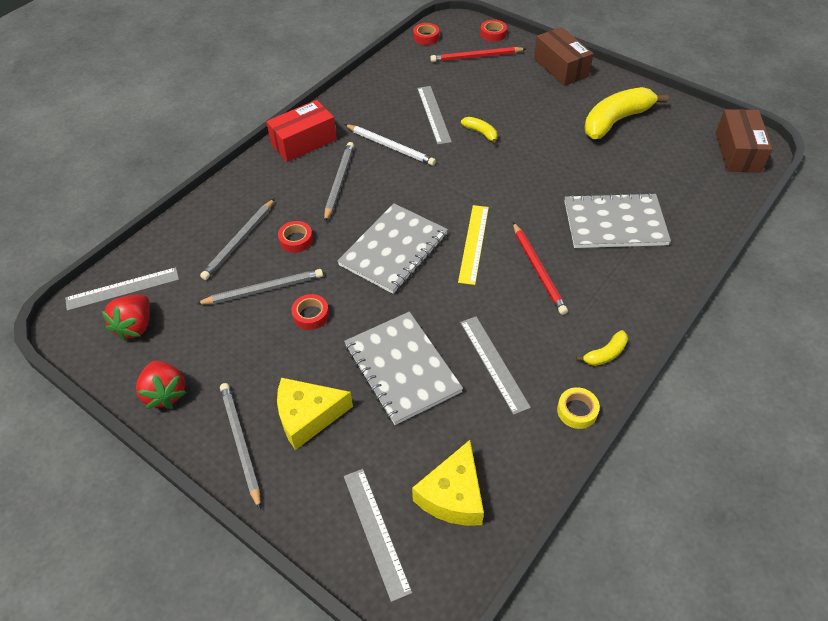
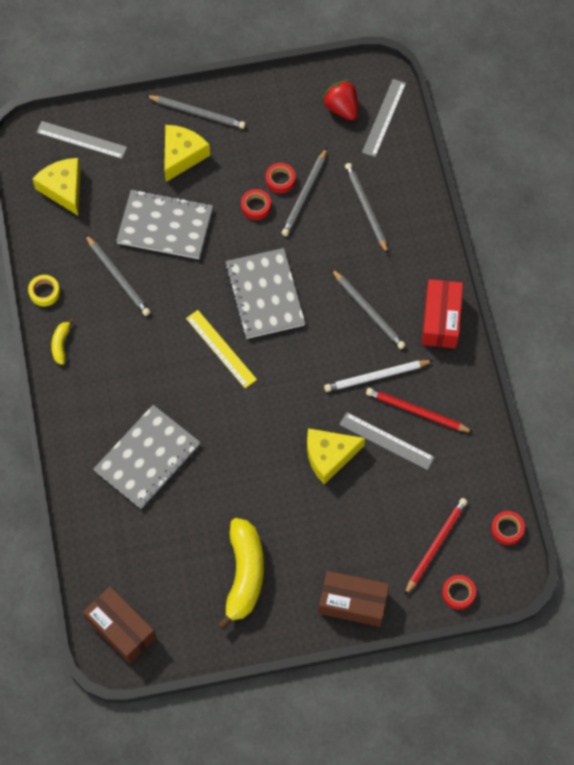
camera: 130 degrees right, 15 degrees up
(165, 393) = (270, 96): red strawberry -> none
(296, 240) = (333, 242): red tape -> red tape (280, 180)
(481, 133) = (329, 456): yellow banana -> yellow cheese
(494, 363) = (118, 277): grey ruler -> grey pencil
(538, 270) = (158, 367): red pencil -> red pencil (416, 412)

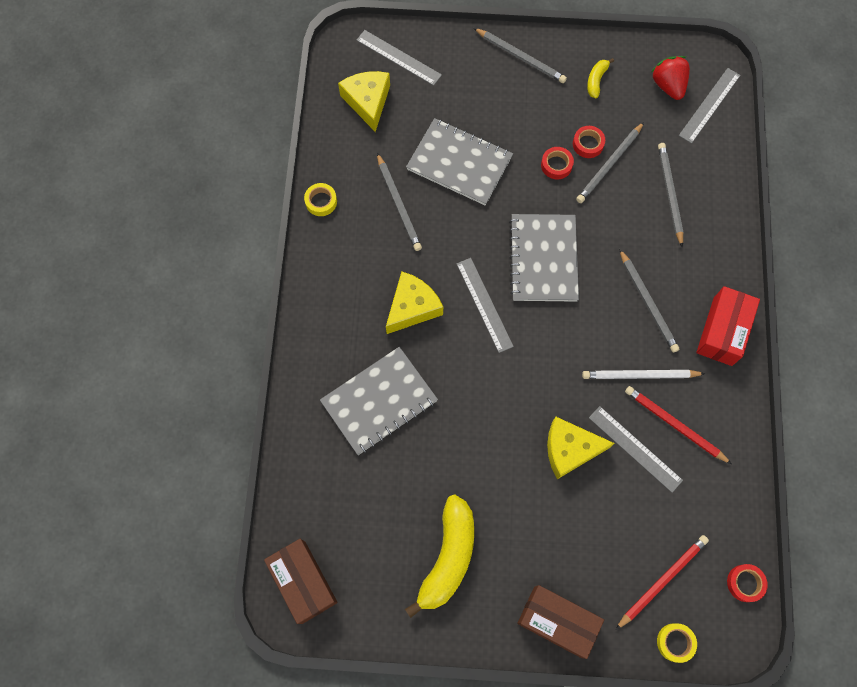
camera: 15 degrees right, 5 degrees up
(61, 344) = (323, 259): yellow banana -> yellow banana (596, 80)
(182, 155) = (494, 96): yellow cheese -> yellow cheese (412, 307)
(221, 349) = (484, 304): yellow ruler -> grey ruler
(458, 593) = (675, 642): red tape -> yellow tape

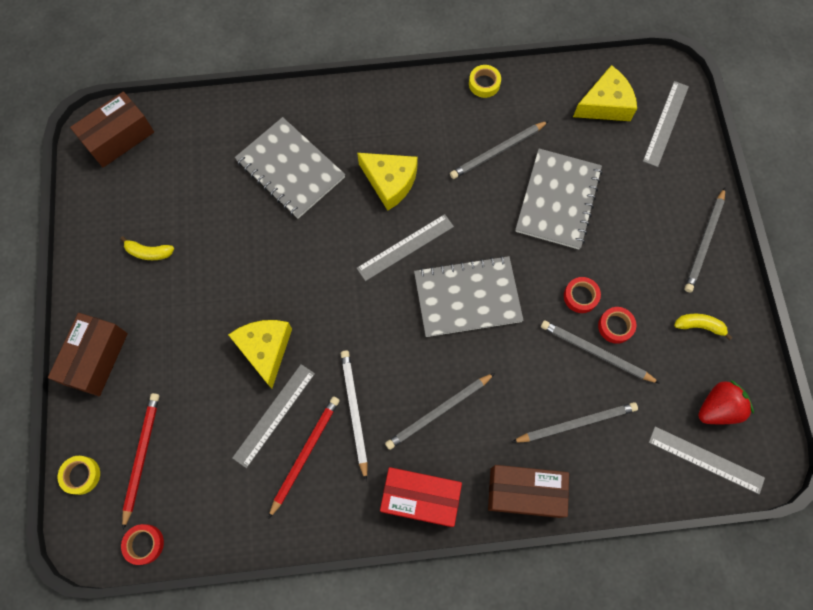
camera: 80 degrees right, 0 degrees up
(448, 557) = (149, 252): yellow banana -> yellow banana, size x0.47
(662, 580) = (141, 456): red pencil -> red pencil turned 120 degrees counterclockwise
(724, 246) = (525, 492): none -> brown box

